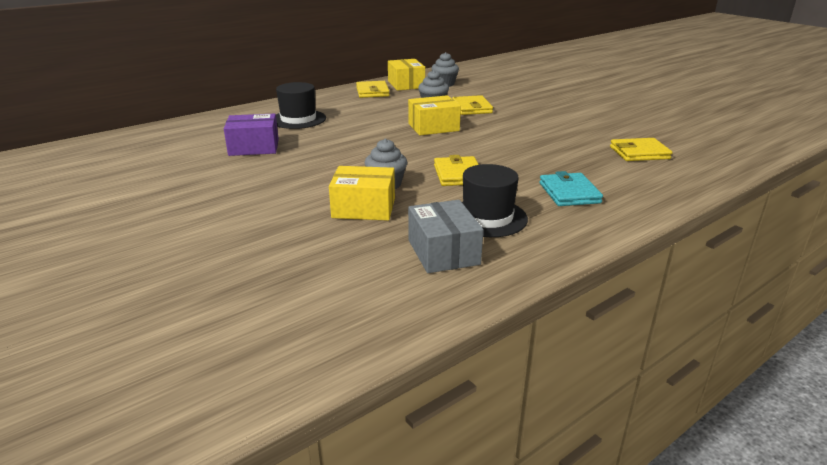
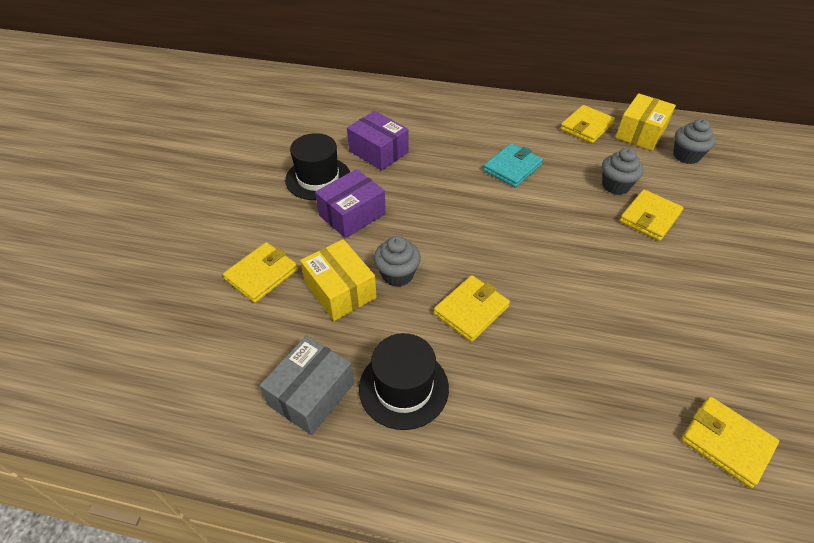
camera: 50 degrees right, 20 degrees up
(287, 232) = (262, 274): none -> yellow wallet
(297, 178) = (352, 214): none -> purple box
(298, 119) = (461, 132): black hat -> black hat (318, 178)
(433, 127) = (559, 223): yellow box -> none
(569, 193) = (527, 427): turquoise wallet -> turquoise wallet (512, 168)

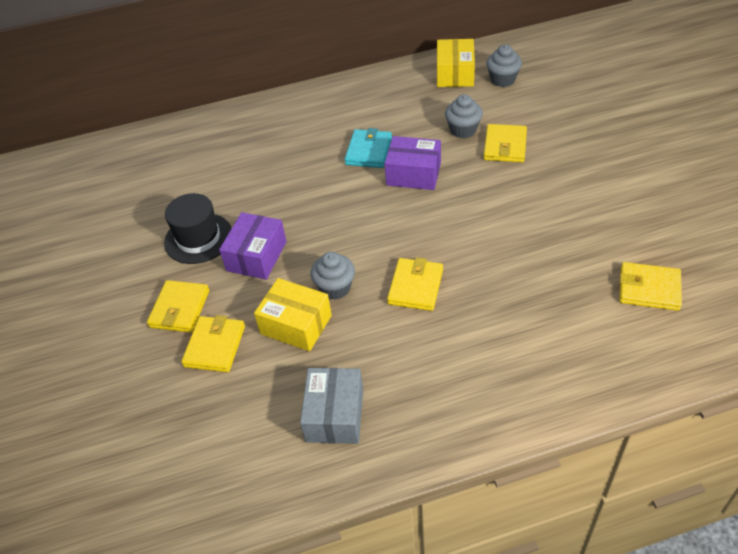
camera: 25 degrees left, 0 degrees up
(378, 151) = (237, 188): purple box -> purple box (413, 174)
(403, 387) = (404, 371): black hat -> none
(586, 127) = (407, 86): yellow wallet -> yellow wallet (180, 309)

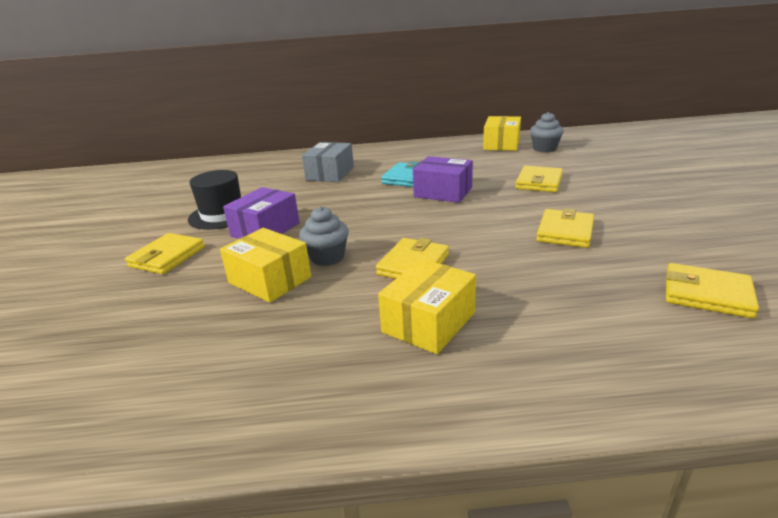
camera: 10 degrees right, 20 degrees down
(215, 346) = (176, 287): yellow wallet -> yellow wallet (565, 232)
(334, 415) = (261, 365): grey box -> grey box (330, 174)
(447, 352) = (429, 322): none -> yellow box
(463, 130) = (500, 171): grey cupcake -> none

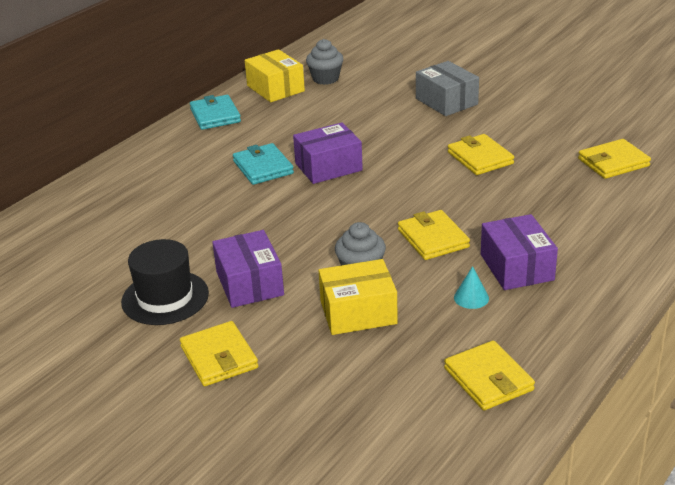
camera: 50 degrees left, 5 degrees up
(330, 174) = (169, 200): grey box -> grey box (446, 101)
(348, 320) = (471, 297): none -> turquoise cone
(429, 322) = (517, 267): yellow box -> purple box
(439, 146) = (215, 115): none -> turquoise wallet
(539, 182) = (386, 120): yellow wallet -> yellow wallet (488, 379)

